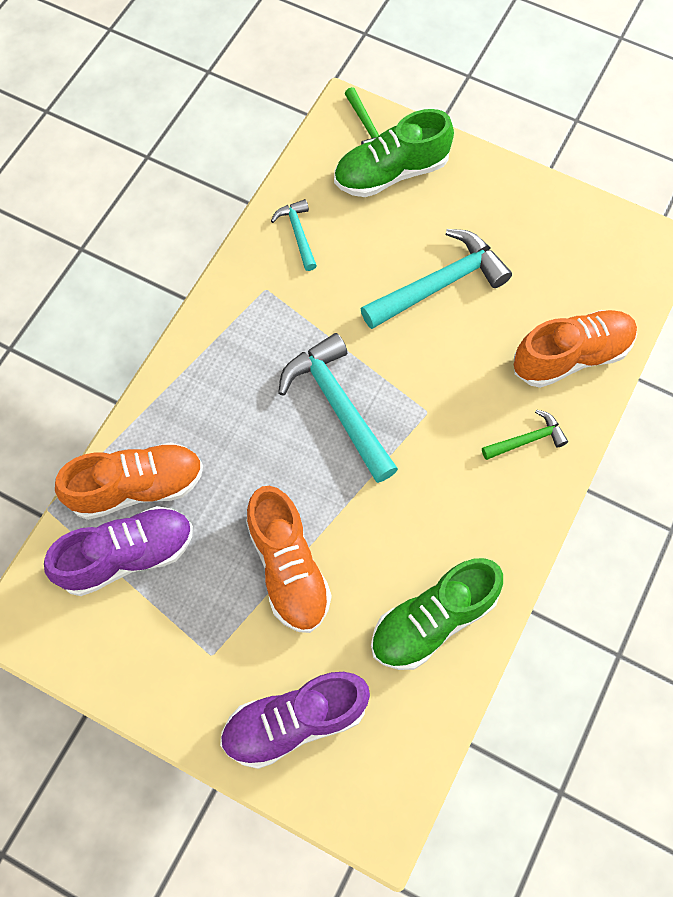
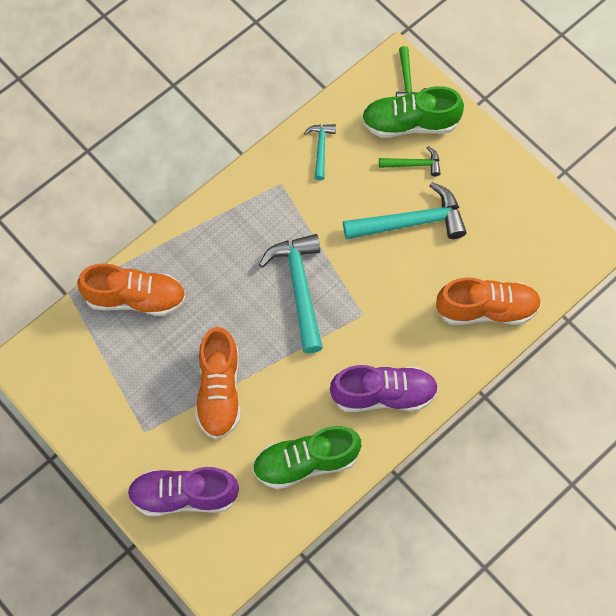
camera: 20 degrees right, 0 degrees up
(127, 556) = (111, 344): purple shoe -> purple shoe (383, 394)
(527, 440) = (427, 359): green hammer -> green hammer (413, 164)

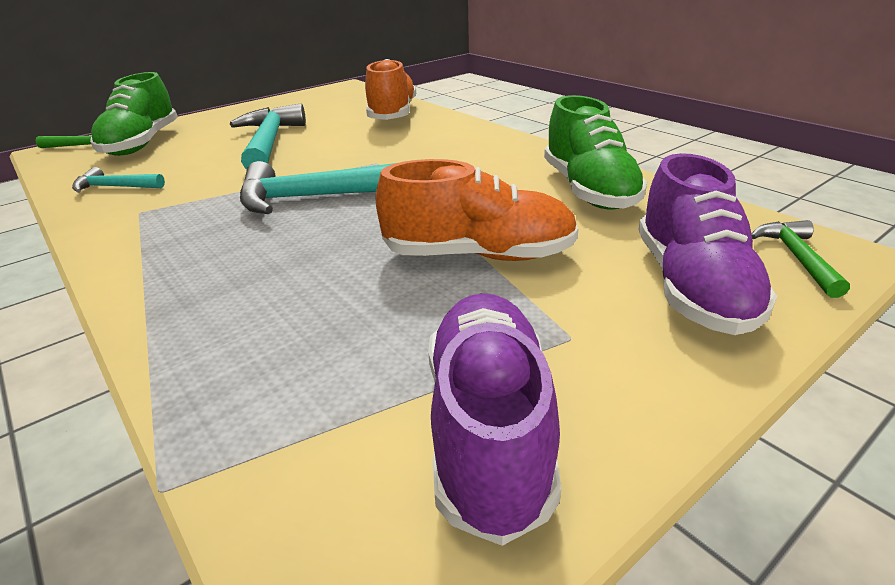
camera: 85 degrees left, 35 degrees down
(135, 298) = (250, 357): orange shoe -> none
(383, 394) = (486, 151): purple shoe -> purple shoe (488, 428)
(413, 164) = (196, 142): green hammer -> green hammer (797, 258)

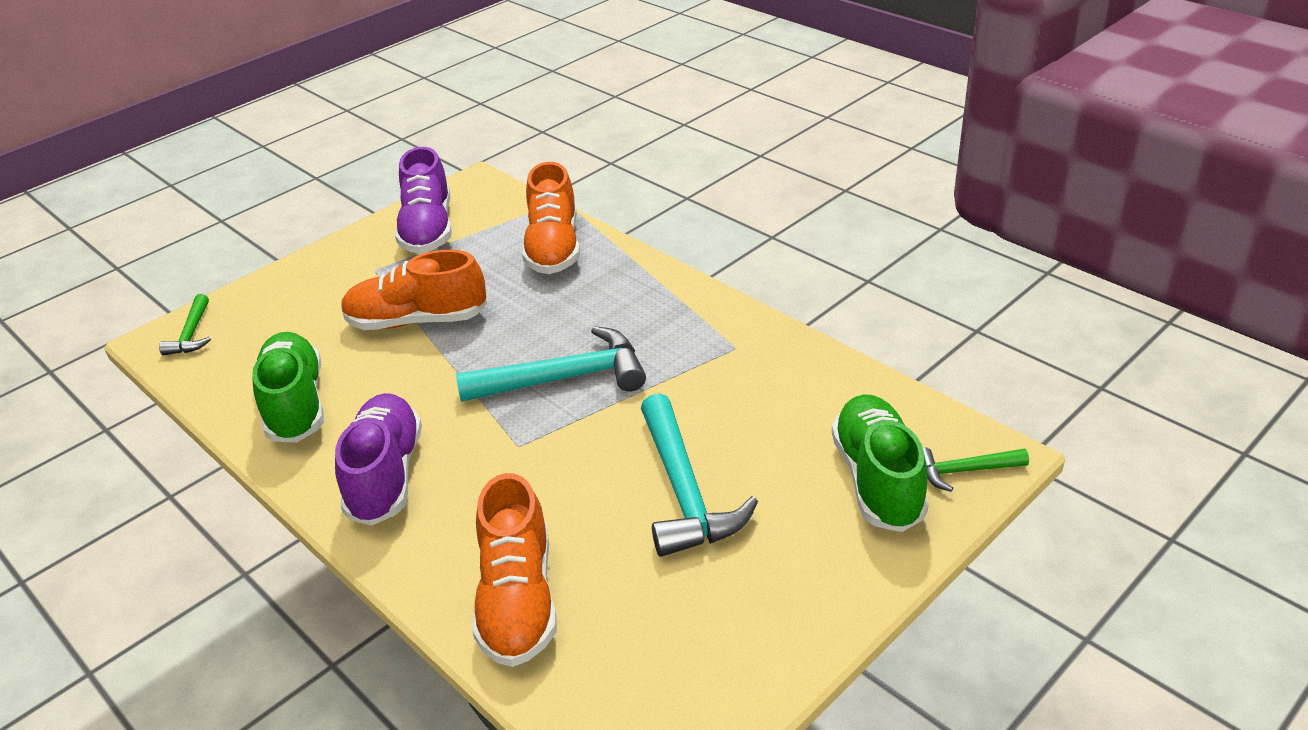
camera: 175 degrees right, 5 degrees up
(115, 187) = (803, 382): turquoise hammer -> none
(252, 352) = (553, 248): none -> orange shoe
(692, 286) = (282, 306): purple shoe -> purple shoe (385, 475)

